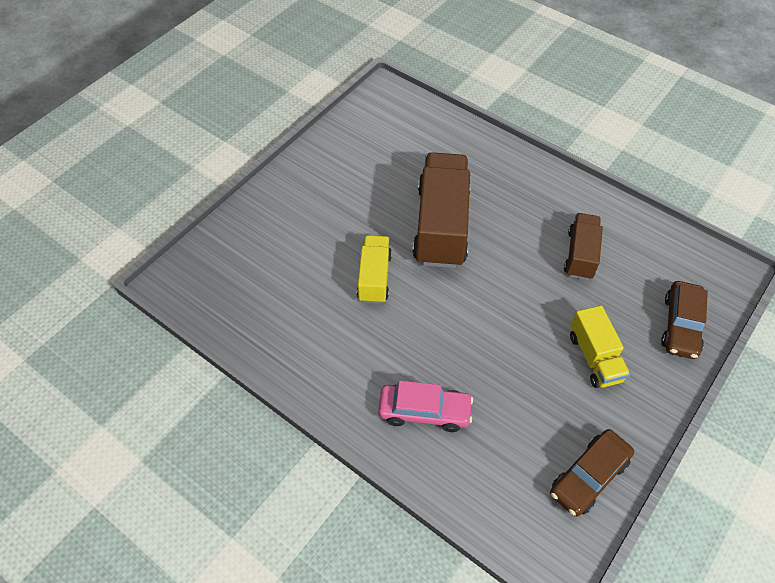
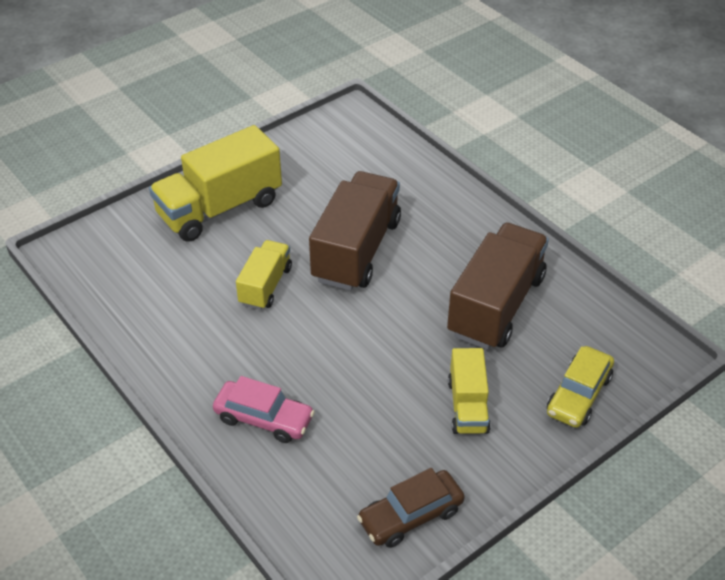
camera: 15 degrees right, 10 degrees down
(303, 208) = (220, 208): none -> yellow truck
(580, 255) = (496, 305): brown truck -> brown truck, size x1.79
(680, 325) = (578, 395): brown car -> yellow car

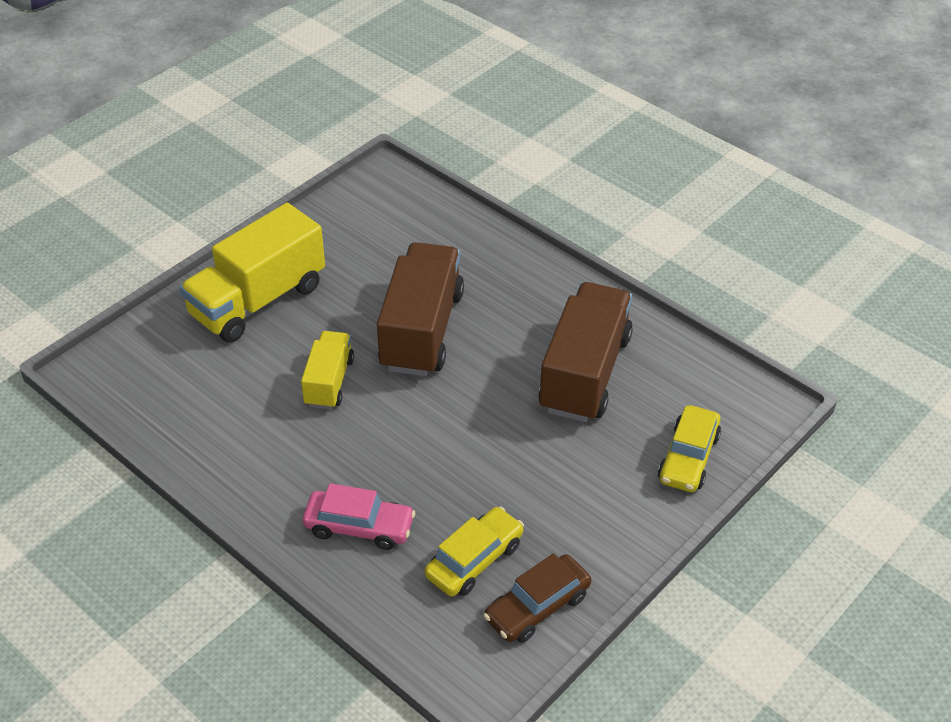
camera: 10 degrees left, 0 degrees up
(361, 463) = (474, 560): none -> yellow car
(467, 406) = (575, 484): yellow truck -> none

